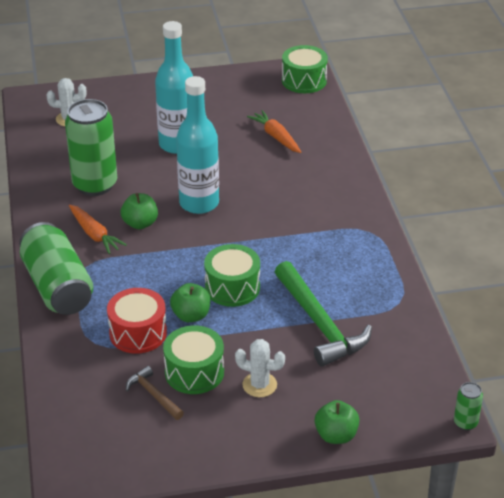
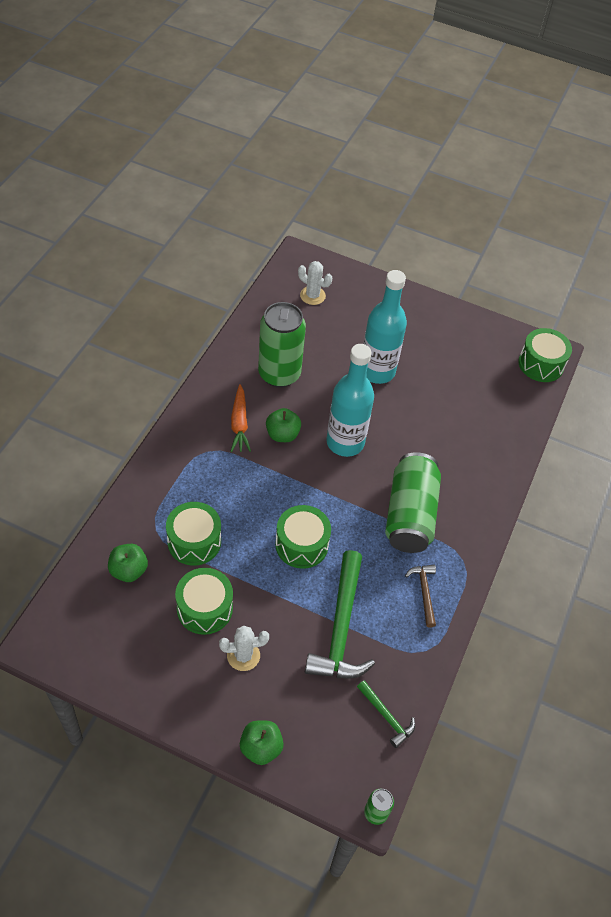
camera: 30 degrees right, 15 degrees up
(57, 287) = (172, 458): green can -> green can (410, 514)
(138, 333) = (194, 541): red drum -> green drum
(153, 395) = (157, 609): brown hammer -> brown hammer (424, 592)
(191, 315) = (247, 551): green apple -> green apple (129, 570)
(259, 385) = (243, 655): white cactus -> white cactus turned 60 degrees counterclockwise
(276, 137) = (466, 411): orange carrot -> none
(412, 359) = (386, 716): none -> green hammer

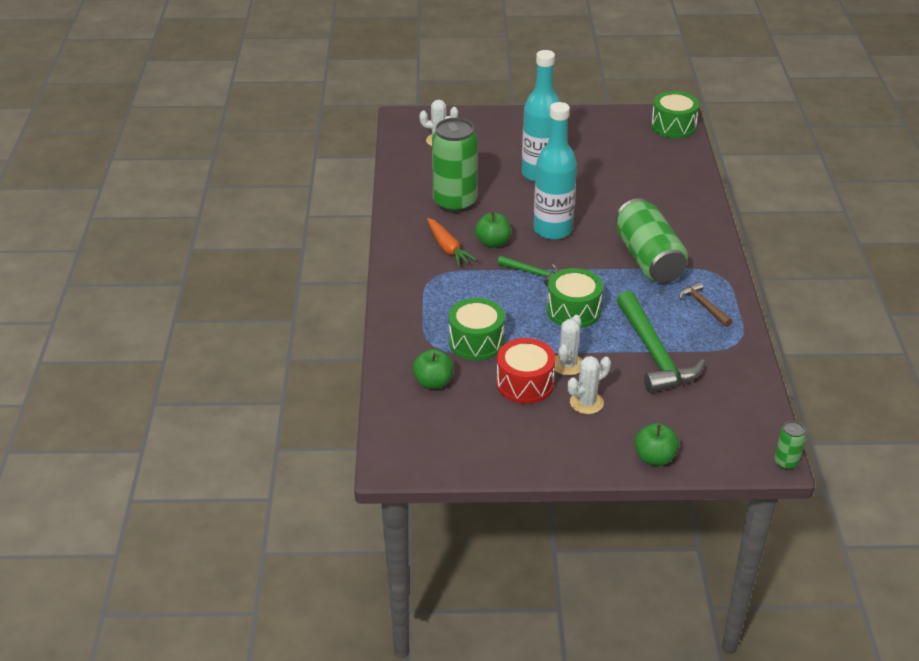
camera: 20 degrees left, 15 degrees down
(204, 608) = (525, 383): green drum -> red drum
(255, 604) = (567, 365): none -> white cactus
(386, 716) = (741, 397): green hammer -> green hammer (532, 273)

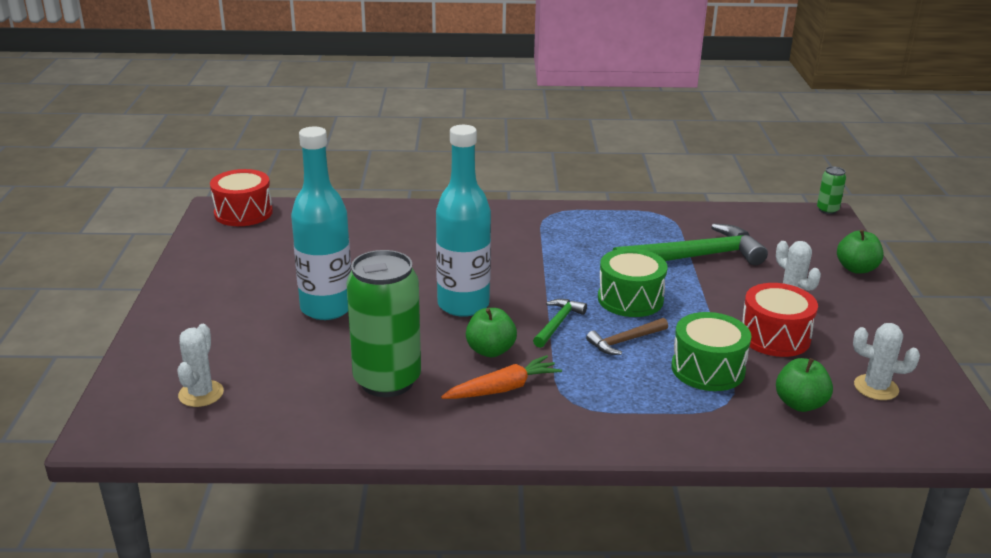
camera: 90 degrees left, 10 degrees down
(567, 365) = (731, 308): white cactus -> white cactus (876, 387)
(648, 259) = (525, 248): green can -> none
(673, 126) = (243, 213): green drum -> red drum
(703, 306) = (607, 225): brown hammer -> brown hammer (625, 341)

